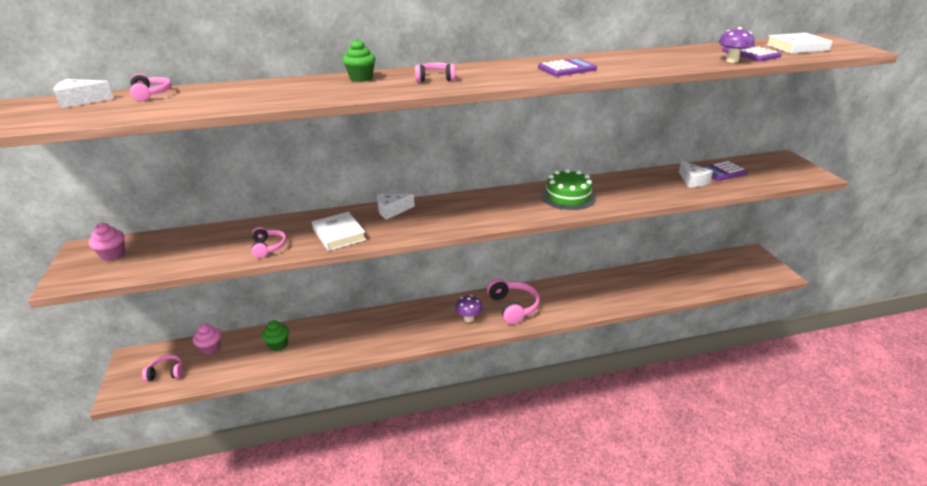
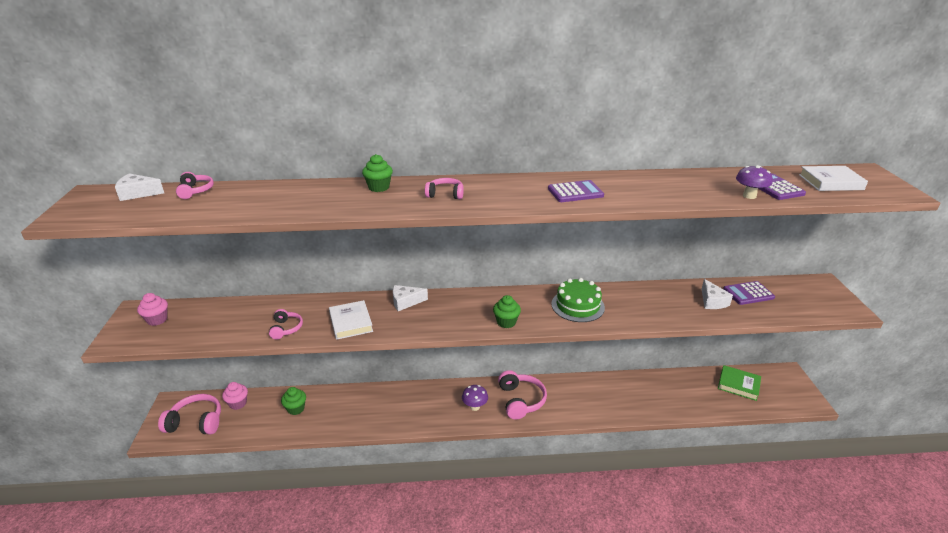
camera: 10 degrees right, 0 degrees up
(166, 373) = (196, 422): pink headphones -> pink headphones, size x1.74
(502, 217) = (506, 322): none -> green cupcake
(713, 268) = (738, 385): none -> green book

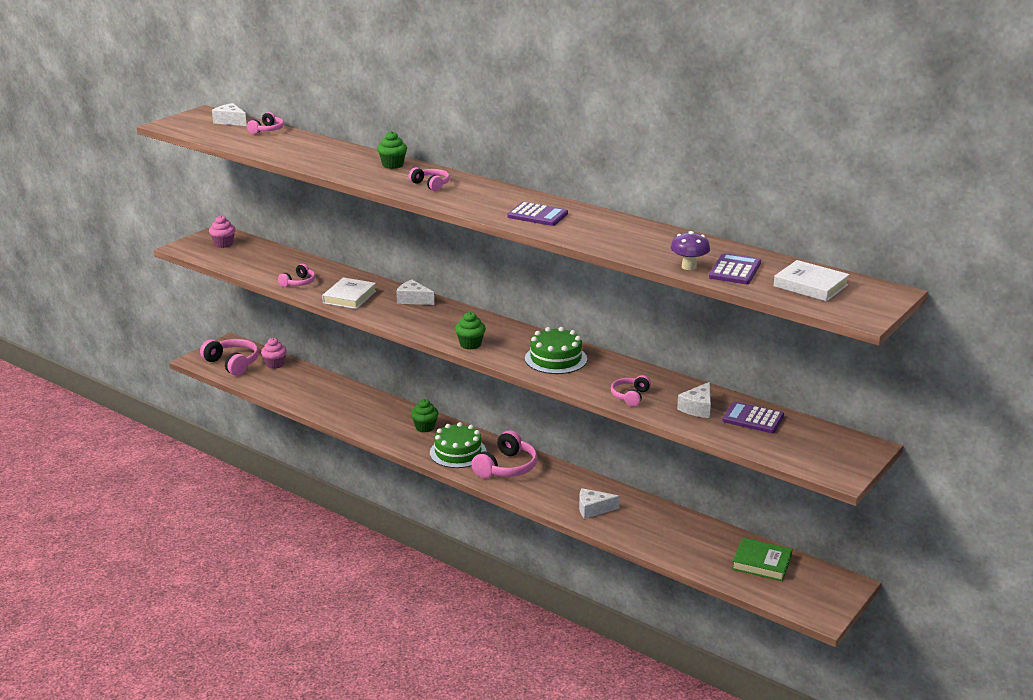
camera: 40 degrees right, 5 degrees down
(296, 409) = (312, 387): green cupcake -> green cupcake (425, 427)
(475, 407) = (458, 452): purple mushroom -> green cake
(611, 402) = (593, 509): none -> white cheese
(666, 313) = (630, 396): none -> pink headphones
(738, 385) = (761, 563): green book -> green book turned 45 degrees counterclockwise

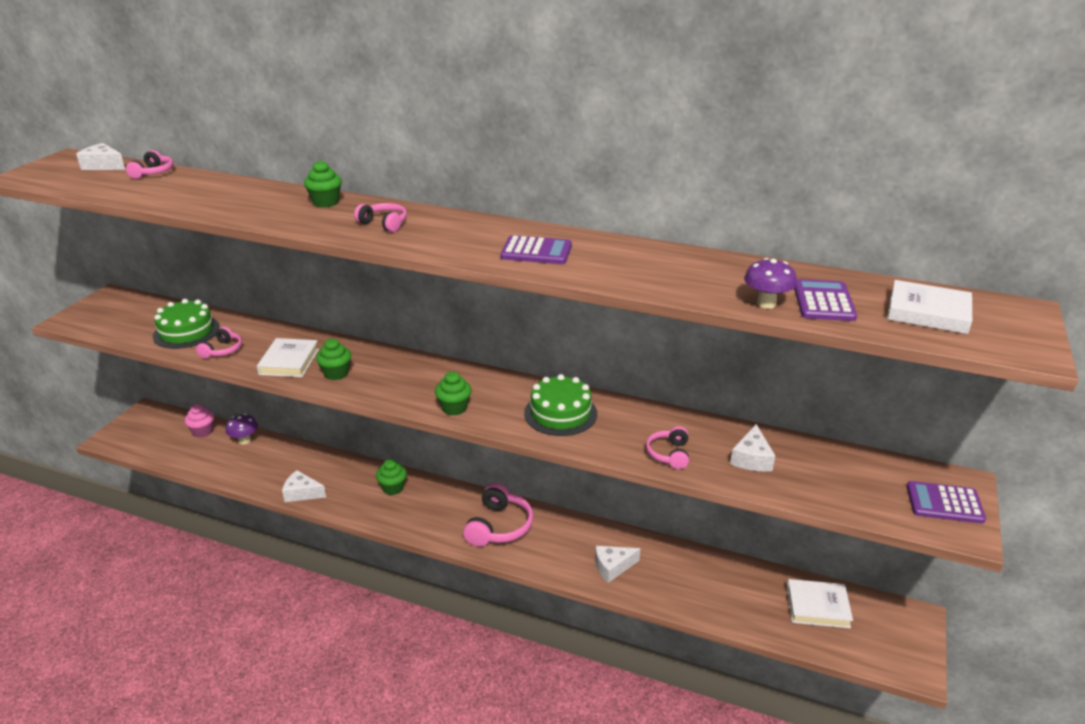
camera: 15 degrees left, 5 degrees up
(223, 244) = (119, 310): pink cupcake -> none
(232, 363) = (153, 437): pink headphones -> none
(308, 376) = (244, 440): none -> purple mushroom
(384, 310) = (336, 373): none -> green cupcake
(413, 300) = (366, 355): white cheese -> white cheese (302, 493)
(458, 452) = (439, 515): green cake -> green cake (186, 332)
(753, 418) = (819, 463): purple calculator -> purple calculator (944, 503)
(761, 563) = (817, 607): green book -> white book

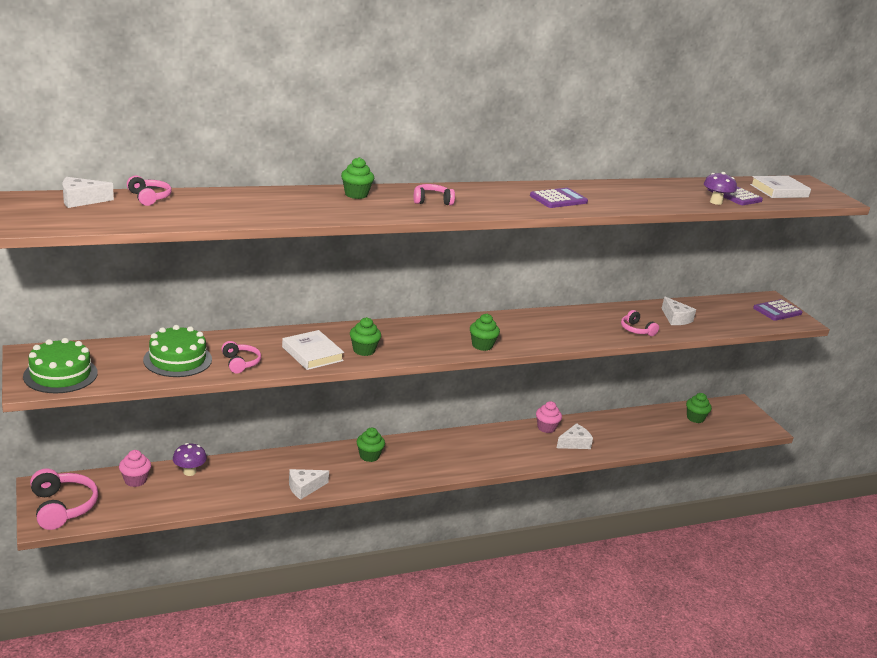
camera: 45 degrees left, 5 degrees down
(499, 526) = (477, 449): pink headphones -> pink headphones (62, 507)
(560, 413) = (547, 328): green cake -> green cake (60, 374)
(604, 535) = (546, 428): none -> pink cupcake
(612, 567) = (574, 443): white cheese -> white cheese turned 150 degrees counterclockwise
(817, 607) = (695, 418): white book -> green cupcake

